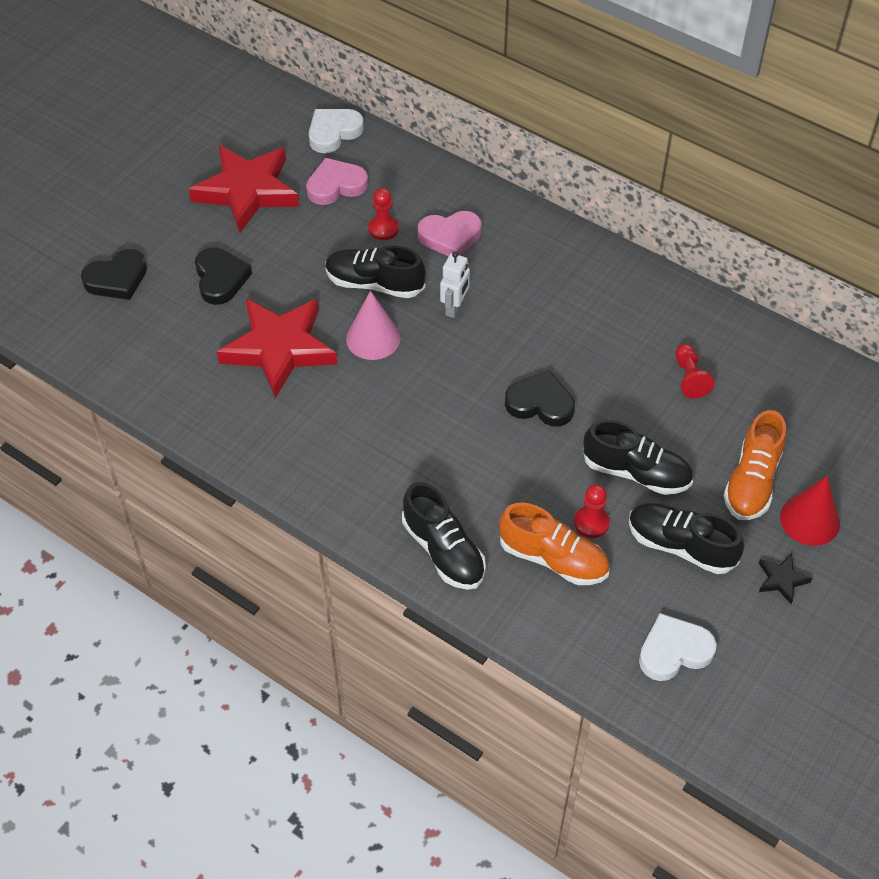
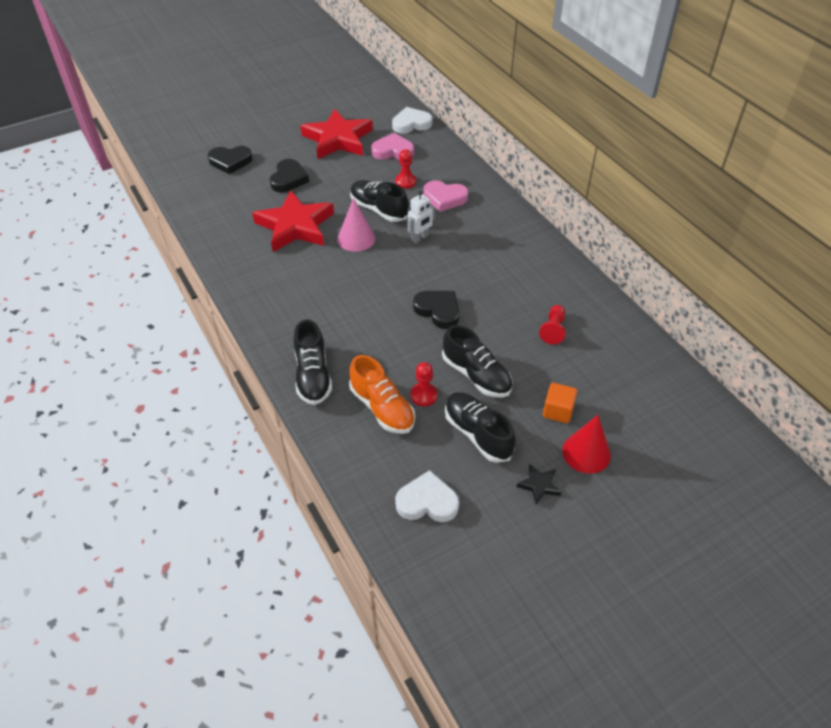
camera: 25 degrees right, 5 degrees down
(752, 481) = (558, 411): orange shoe -> orange cube

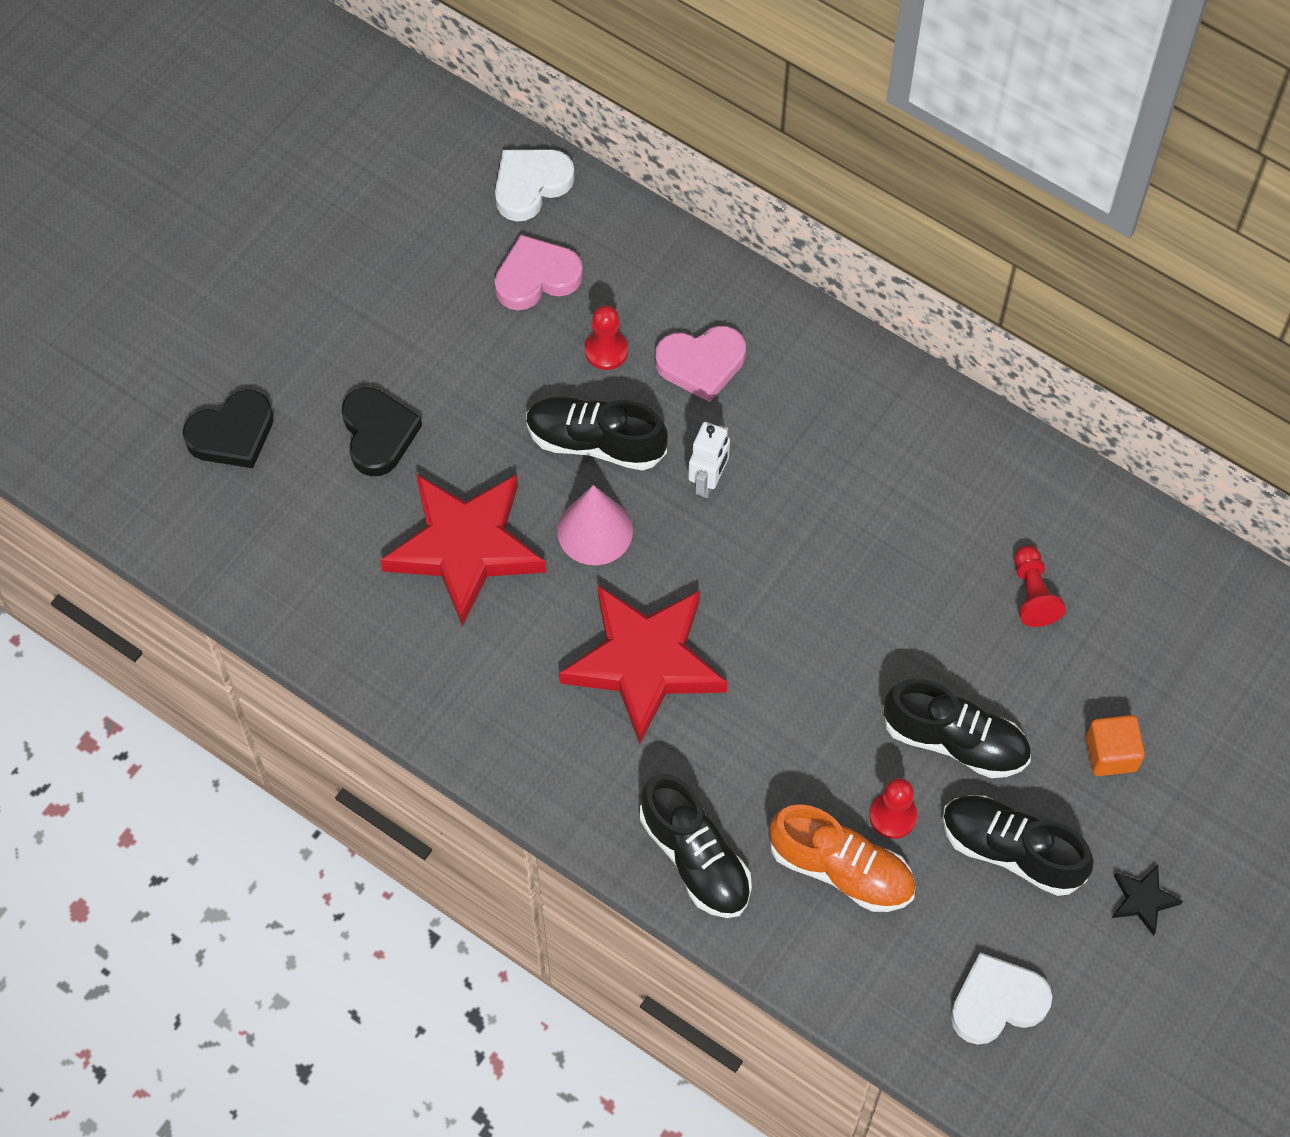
camera: 25 degrees left, 15 degrees up
(338, 139) = (409, 287): red star -> red star (644, 662)
(438, 310) = (826, 634): black heart -> none
(586, 453) = (1185, 812): red cone -> none

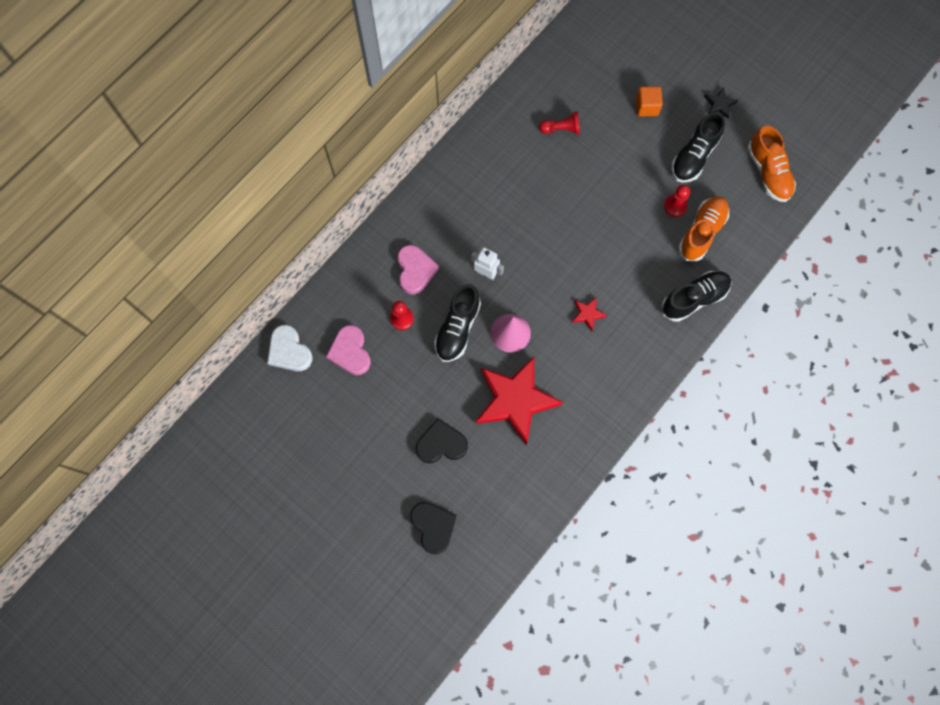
camera: 85 degrees left, 10 degrees up
(644, 662) = (587, 314): red star -> red star, size x0.41
(955, 741) = (637, 174): black shoe -> none
(997, 1002) = (768, 172): white heart -> orange shoe

